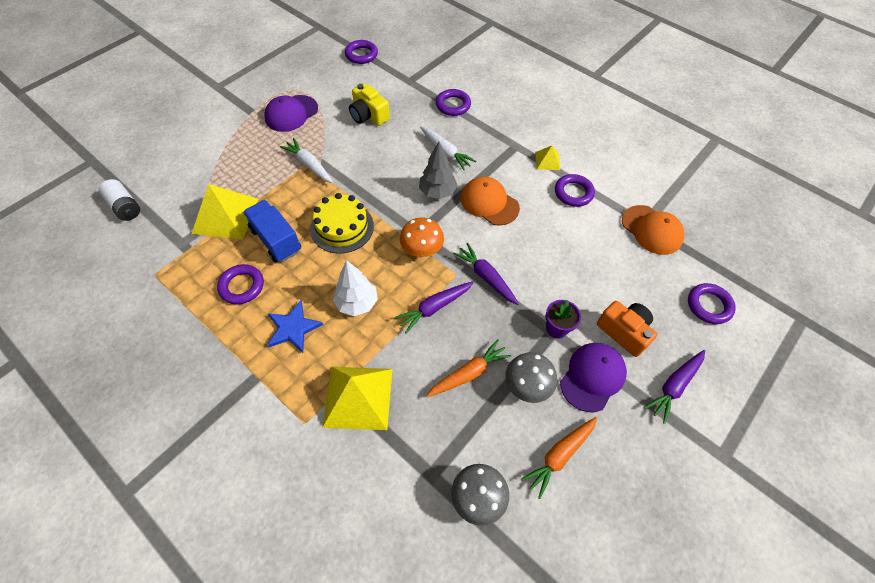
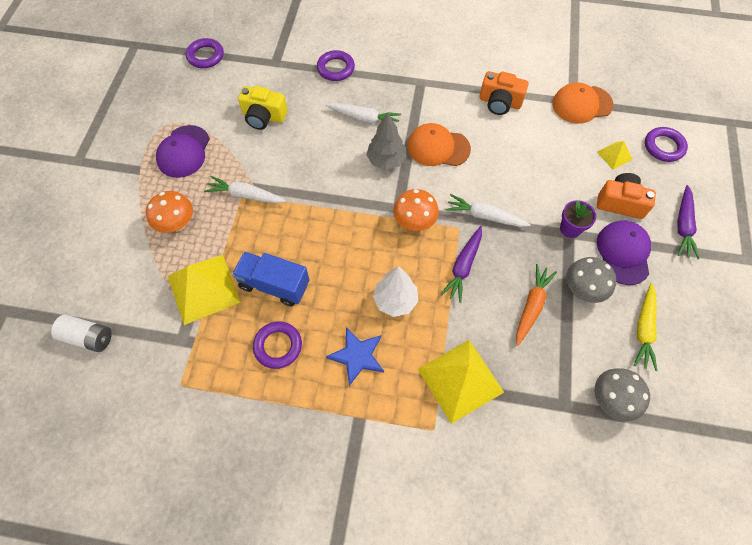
camera: 30 degrees left, 5 degrees up
(245, 161) = (177, 224): none -> orange mushroom
(342, 227) = (326, 239): yellow cake -> none
(486, 277) = (484, 216): purple carrot -> white carrot
(547, 161) = (458, 83): yellow pyramid -> yellow pyramid (614, 155)
(559, 456) = (643, 329): orange carrot -> yellow carrot
(573, 193) = (499, 102): purple ring -> orange camera
(652, 230) = (582, 104): orange cap -> orange cap turned 150 degrees clockwise

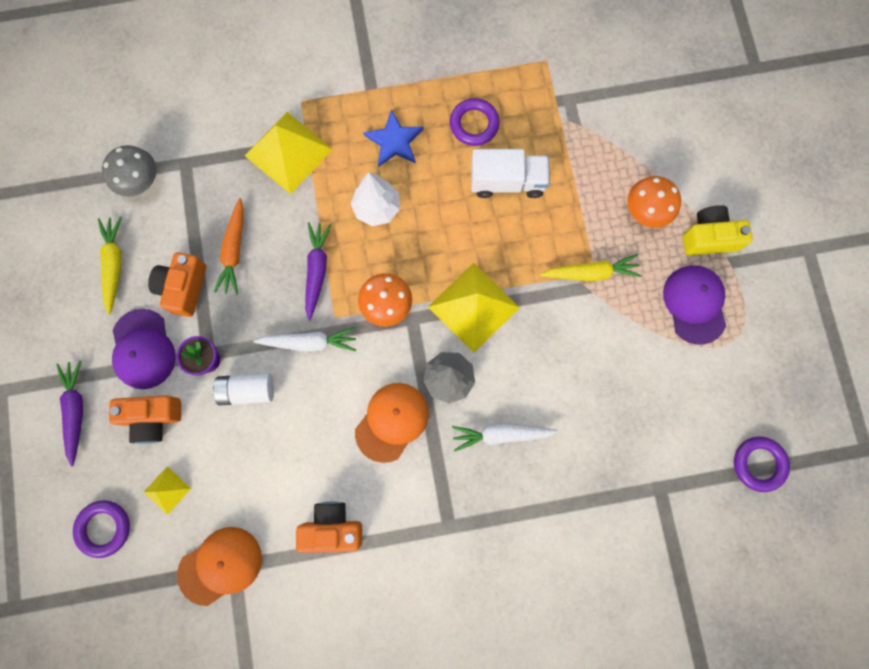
camera: 160 degrees right, 15 degrees up
(88, 337) = (657, 71): white battery -> white battery (247, 390)
(203, 288) = (576, 154): yellow pyramid -> yellow pyramid (473, 307)
(245, 195) = (591, 272): white carrot -> yellow carrot
(263, 116) = (627, 390): yellow camera -> yellow camera (709, 237)
(274, 285) = (507, 182): blue truck -> white truck
(335, 68) = (573, 507): purple ring -> none
(438, 147) = (392, 422): orange cap -> orange cap turned 45 degrees counterclockwise
(582, 290) = (183, 287): grey mushroom -> orange camera

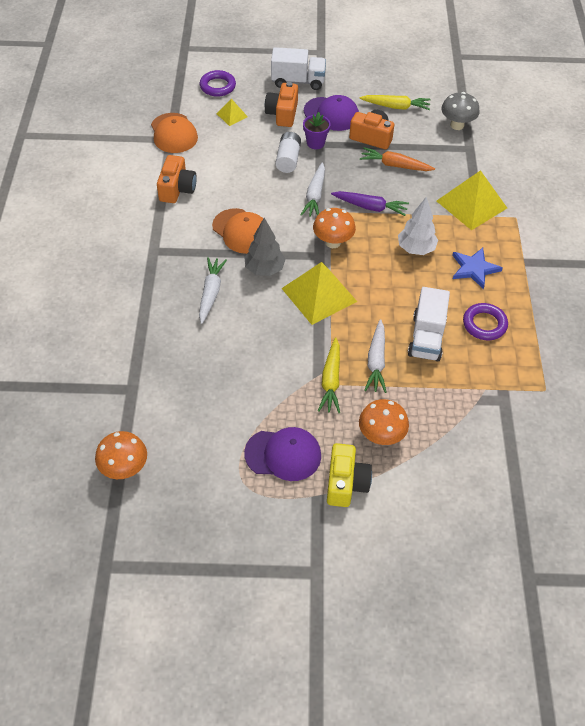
camera: 100 degrees right, 25 degrees down
(76, 410) = (298, 81): purple carrot -> white truck
(143, 349) = (331, 114): purple cap -> purple cap turned 150 degrees counterclockwise
(553, 229) = (376, 361): none -> white carrot
(758, 464) = (124, 468): purple ring -> orange mushroom

